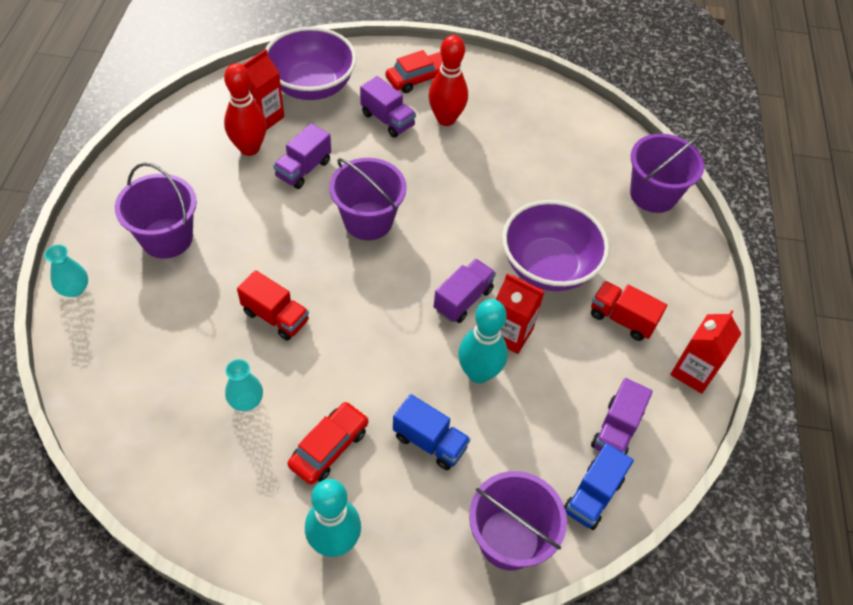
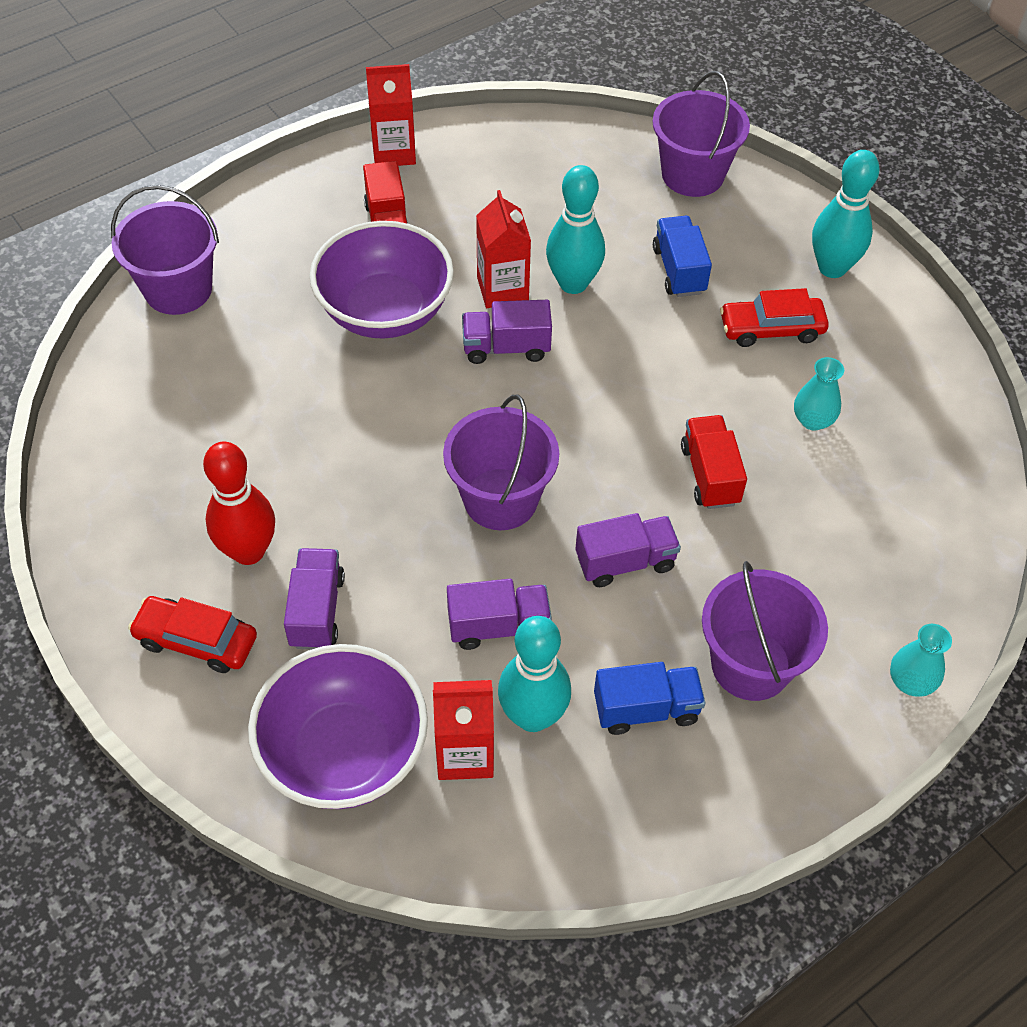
camera: 130 degrees left, 0 degrees up
(249, 148) = (533, 716): red bowling pin -> turquoise bowling pin
(593, 495) = (594, 150): blue truck -> blue truck (646, 709)
(616, 430) = (515, 168): purple truck -> purple truck (625, 562)

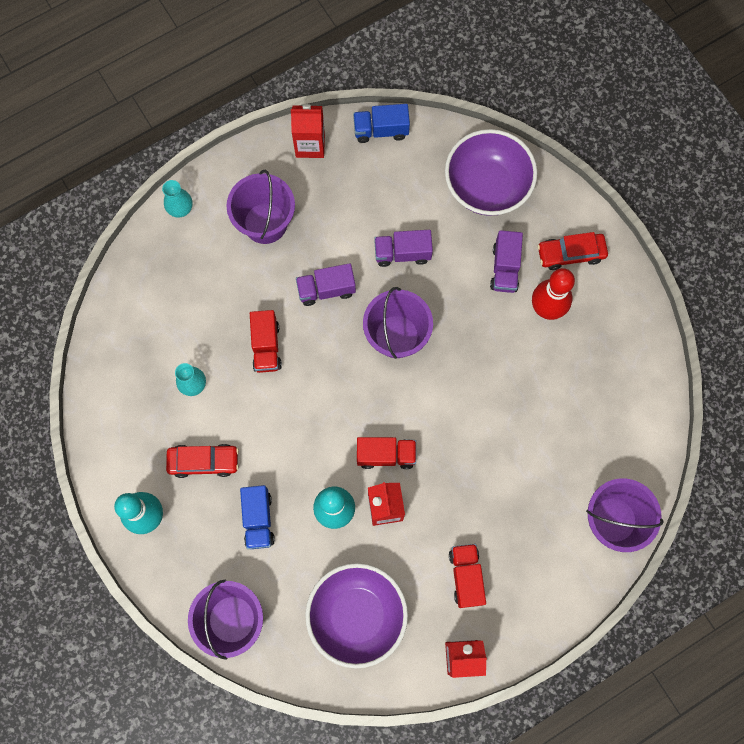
camera: 175 degrees left, 20 degrees up
(196, 641) = (570, 254): red car -> red car turned 150 degrees clockwise
(385, 311) = (467, 491): purple bowl -> purple bowl (357, 615)
(465, 753) = (424, 183): red carton -> red carton (310, 145)
(506, 348) = (386, 455): purple truck -> red truck
(533, 716) = (387, 201): turquoise bowling pin -> none
(646, 709) = (326, 201): blue truck -> blue truck (381, 130)

